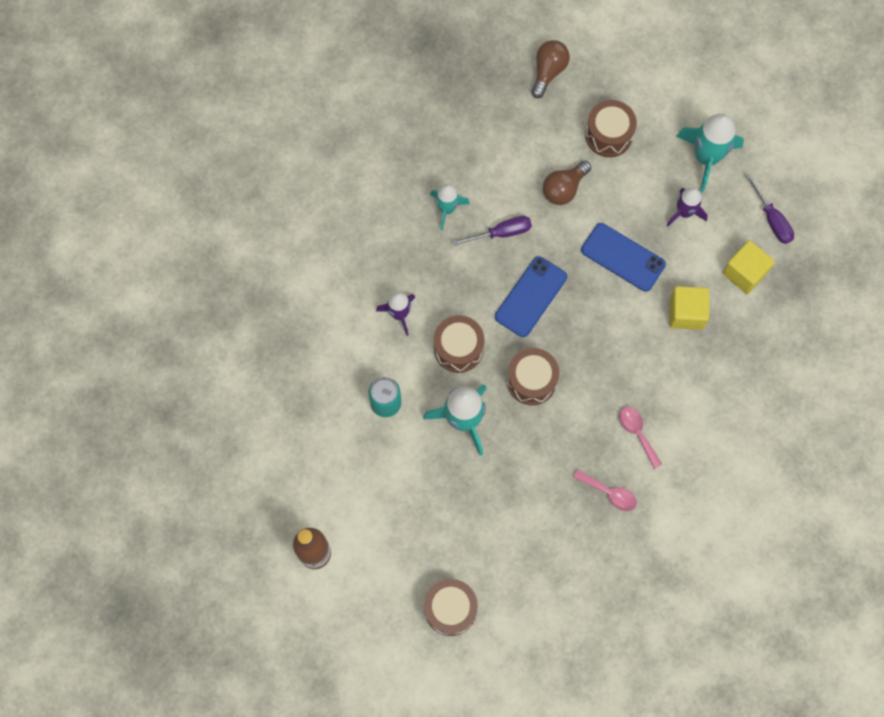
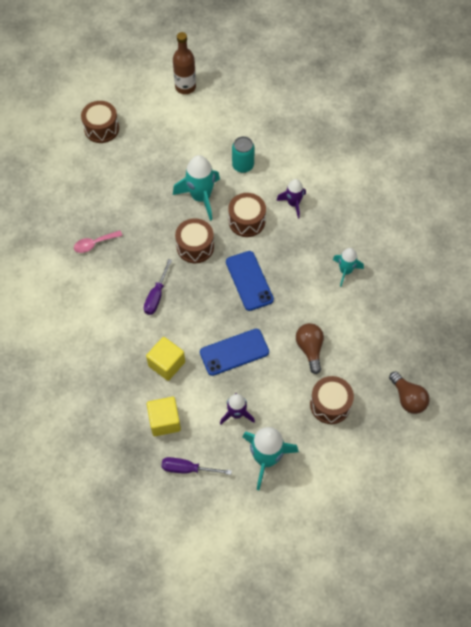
camera: 125 degrees right, 10 degrees down
(501, 233) = (305, 291): purple screwdriver -> purple screwdriver (156, 296)
(637, 433) = (115, 282): pink spoon -> none

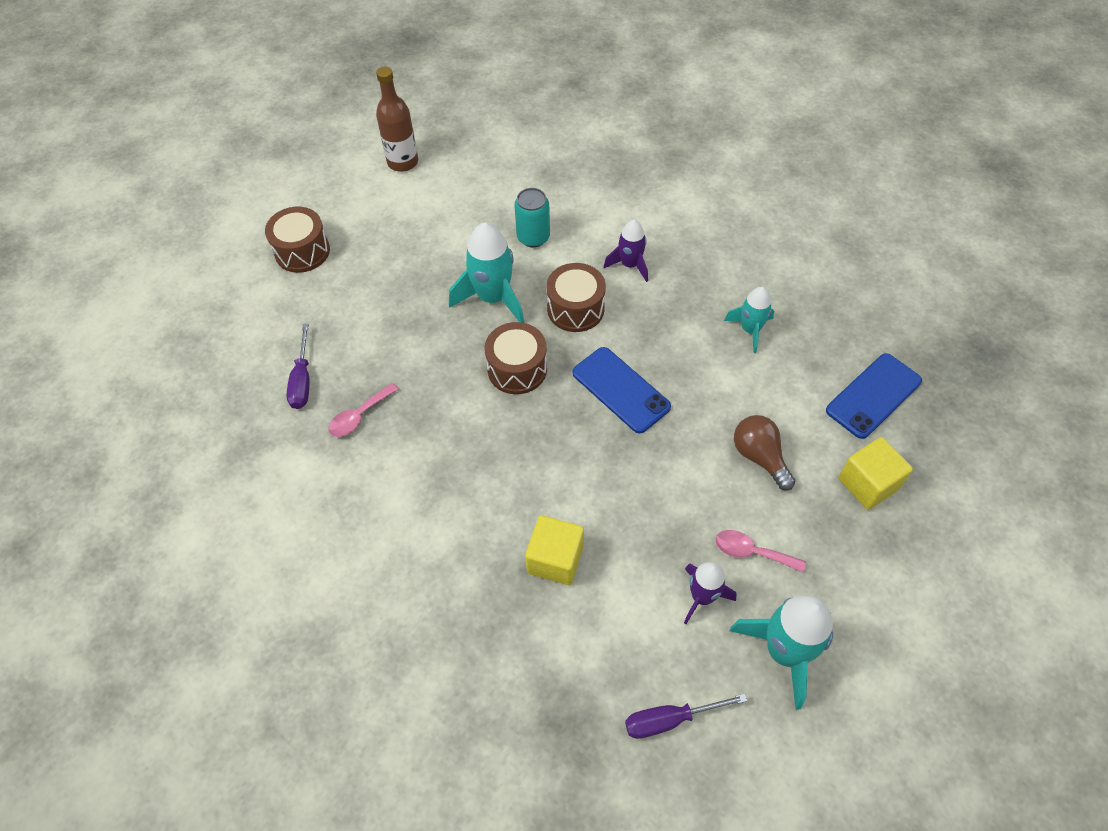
camera: 20 degrees left, 5 degrees down
(156, 296) = (491, 460): purple screwdriver -> purple screwdriver (302, 380)
(164, 421) = (595, 653): yellow cube -> yellow cube (868, 483)
(234, 352) = (650, 502): blue phone -> blue phone (873, 396)
(276, 400) = (751, 552): none -> pink spoon
(330, 404) = (833, 528): brown drum -> none
(407, 398) = (936, 477): brown light bulb -> none

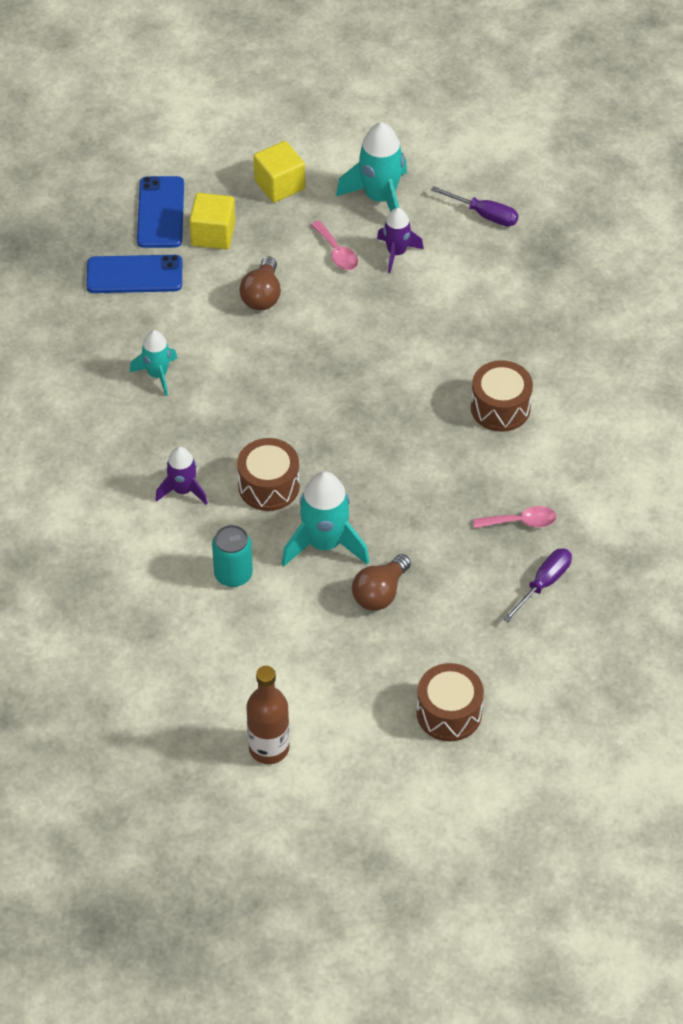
camera: 140 degrees left, 5 degrees down
(420, 292) = (380, 593): none -> brown light bulb
(517, 369) = (365, 472): brown drum -> brown drum (500, 408)
(555, 559) = (468, 333): yellow cube -> yellow cube (279, 185)
(620, 390) = (305, 402): blue phone -> blue phone (161, 212)

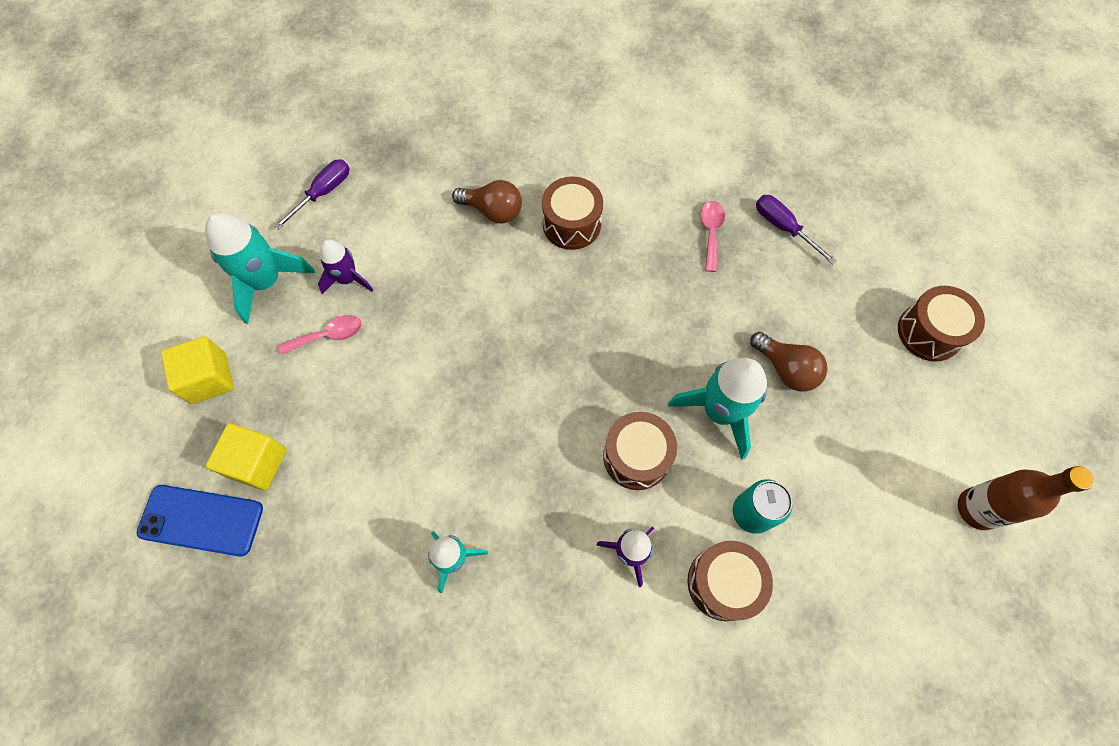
camera: 80 degrees left, 15 degrees up
(134, 275) = (290, 566): blue phone -> none
(168, 557) = (723, 583): none -> brown drum
(262, 295) = (367, 422): brown light bulb -> brown light bulb (493, 211)

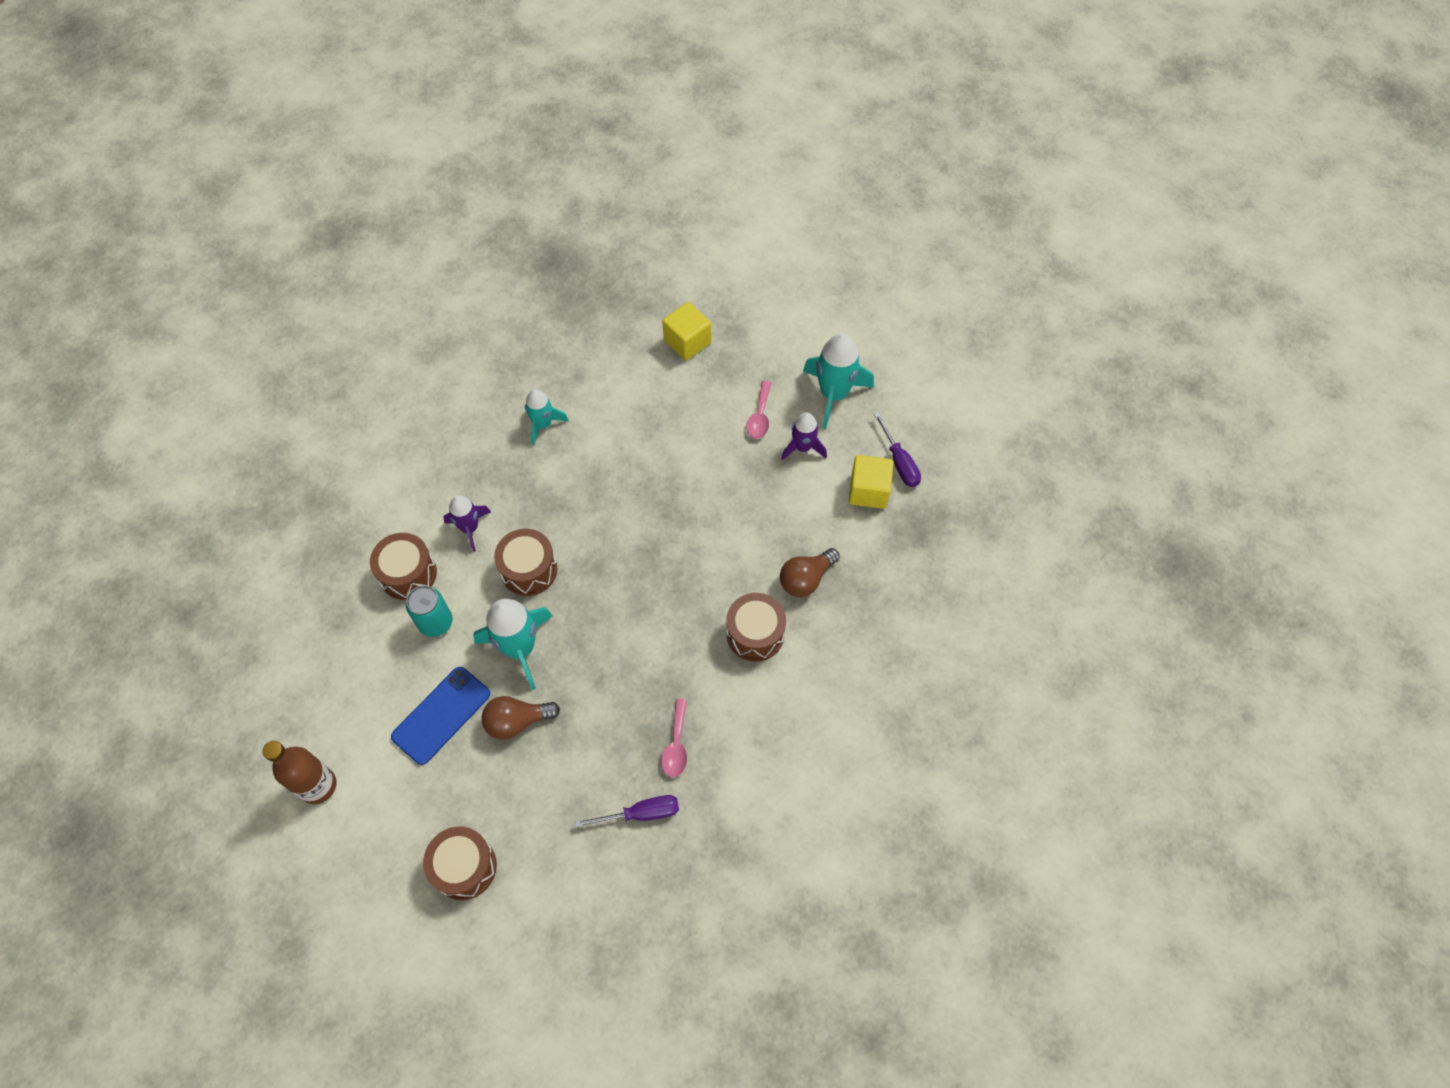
camera: 120 degrees right, 5 degrees down
(201, 520) = (668, 301): blue phone -> blue phone (441, 715)
(209, 378) = (771, 335): yellow cube -> yellow cube (868, 491)
(710, 232) = (676, 745): pink spoon -> pink spoon turned 60 degrees clockwise

